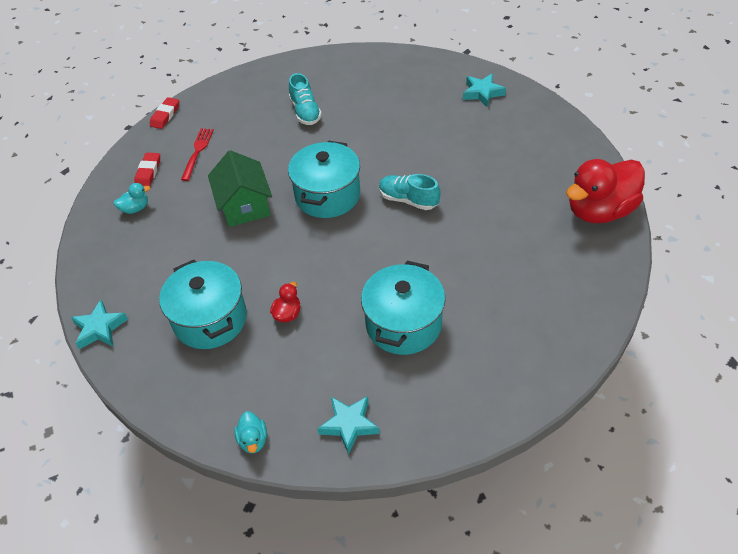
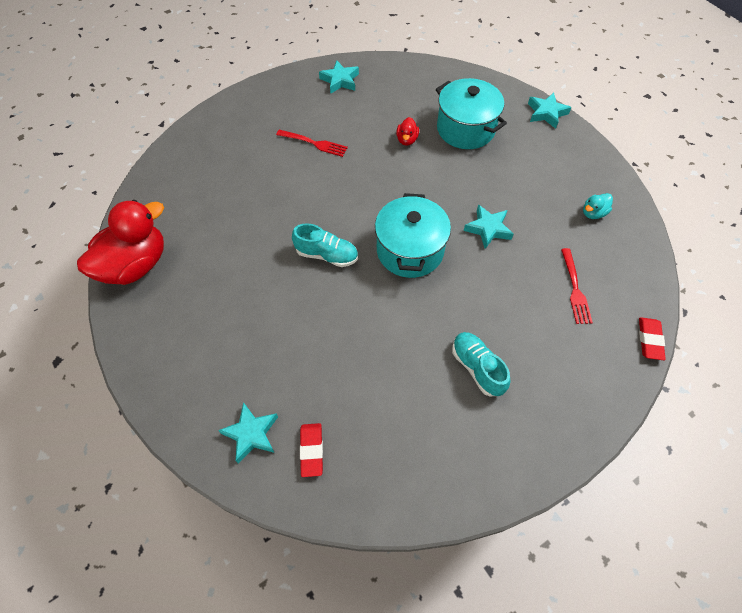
camera: 165 degrees right, 10 degrees up
(148, 172) = (611, 256): red eraser -> red eraser (311, 450)
(244, 206) = (488, 229): green house -> turquoise star
(253, 440) = (399, 66): turquoise duck -> none
(403, 324) = (314, 143): turquoise pot -> red fork

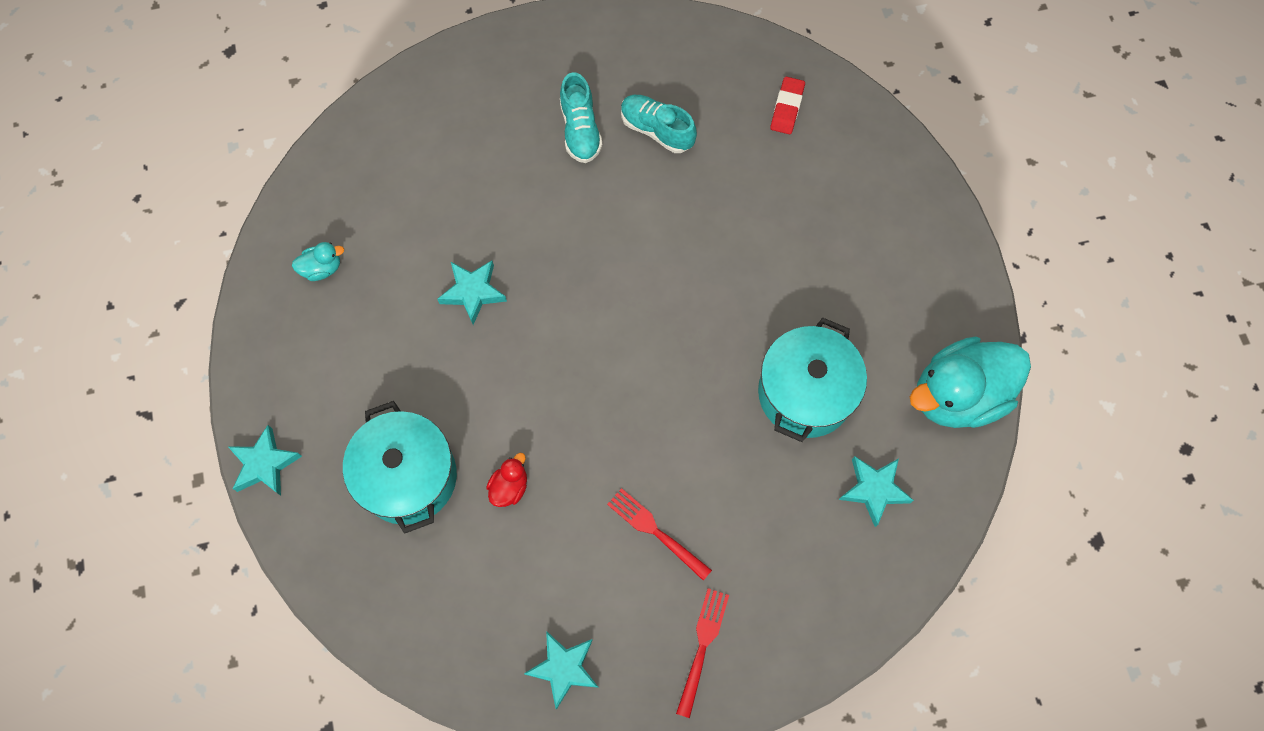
camera: 160 degrees left, 10 degrees up
(135, 265) = (957, 395): red duck -> turquoise duck
(251, 434) = (845, 142): turquoise star -> turquoise star (874, 490)
(327, 255) = (700, 325): turquoise shoe -> turquoise shoe (657, 130)
(410, 250) = (590, 296): turquoise pot -> turquoise pot (805, 393)
(574, 288) = (416, 179): red fork -> red fork (702, 647)
(649, 340) = (376, 97): red eraser -> none

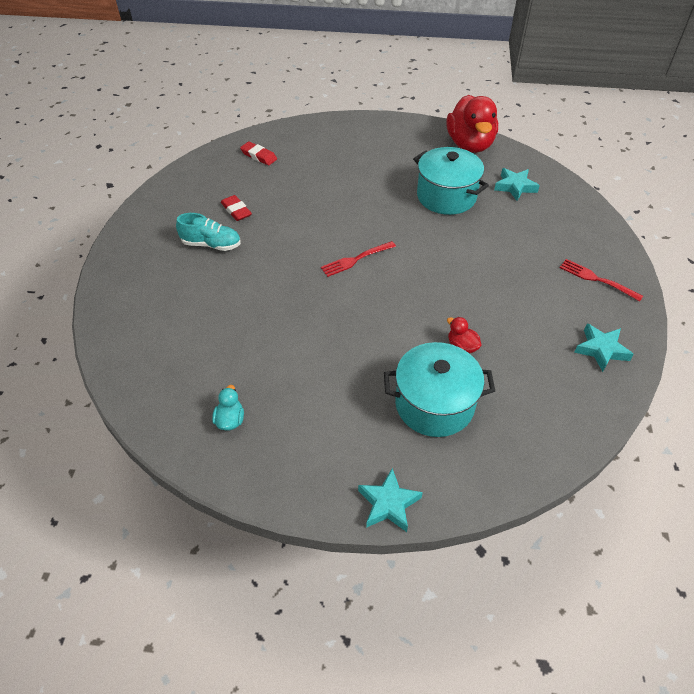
camera: 70 degrees left, 20 degrees down
(473, 292) = (302, 330): turquoise star -> none
(656, 532) = (516, 281): red fork -> red fork (356, 259)
(657, 130) = (236, 210): turquoise shoe -> red eraser
(957, 395) = (470, 144): turquoise duck -> red duck

